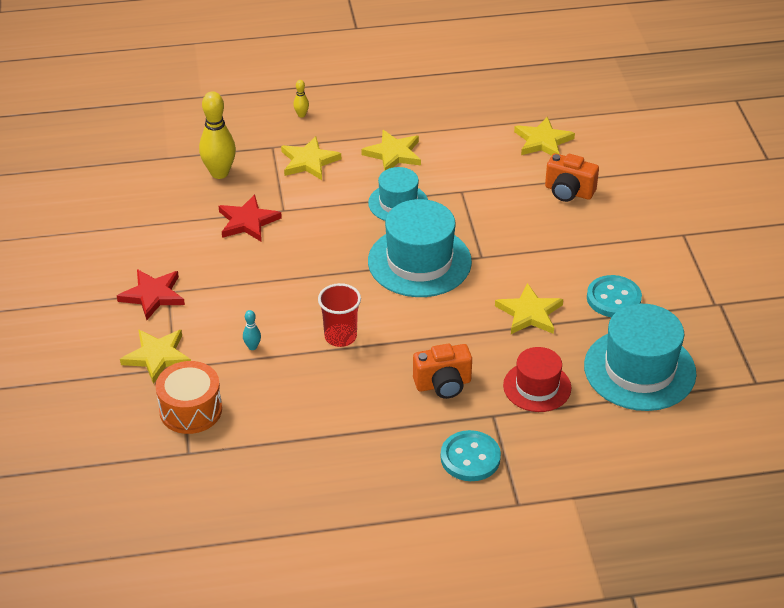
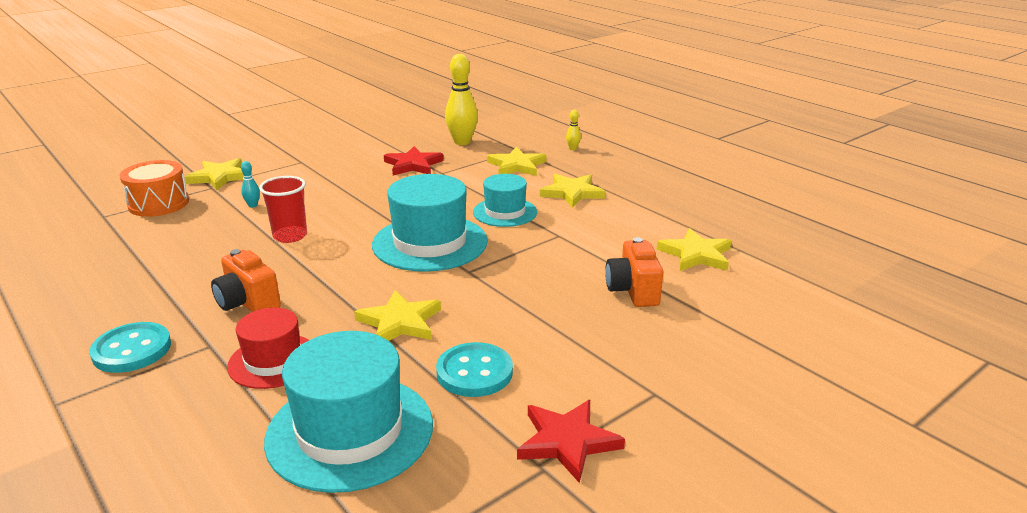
camera: 60 degrees right, 15 degrees down
(153, 295) = (293, 158): red star -> red star (567, 442)

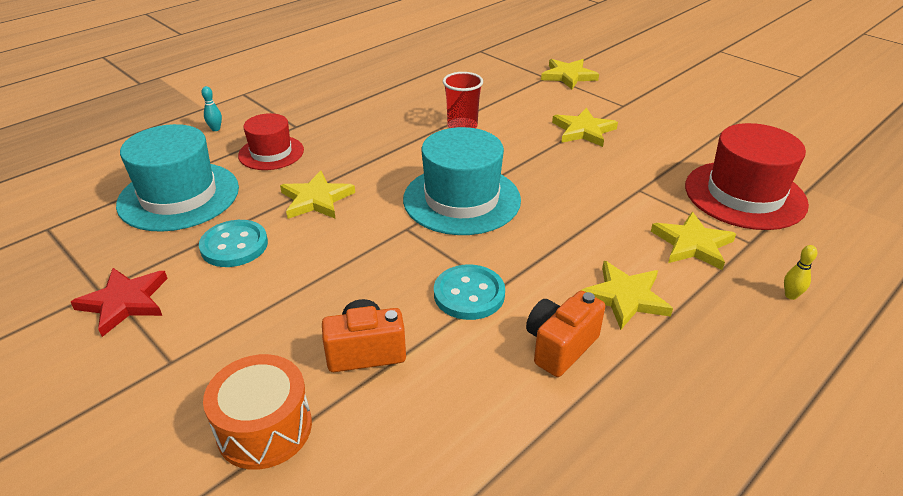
camera: 85 degrees right, 10 degrees up
(132, 350) = (295, 102): turquoise button -> turquoise button (469, 294)
(159, 203) = (507, 64): orange drum -> orange drum (264, 428)
(248, 303) = (351, 129): orange camera -> orange camera (560, 346)
(253, 205) = (516, 100): turquoise bowling pin -> turquoise bowling pin (215, 129)
(413, 165) = (651, 168): red star -> none
(462, 142) = (744, 195): yellow bowling pin -> red hat
(505, 212) = (547, 243): turquoise hat -> none
(696, 254) = (464, 422): yellow star -> yellow star (583, 131)

